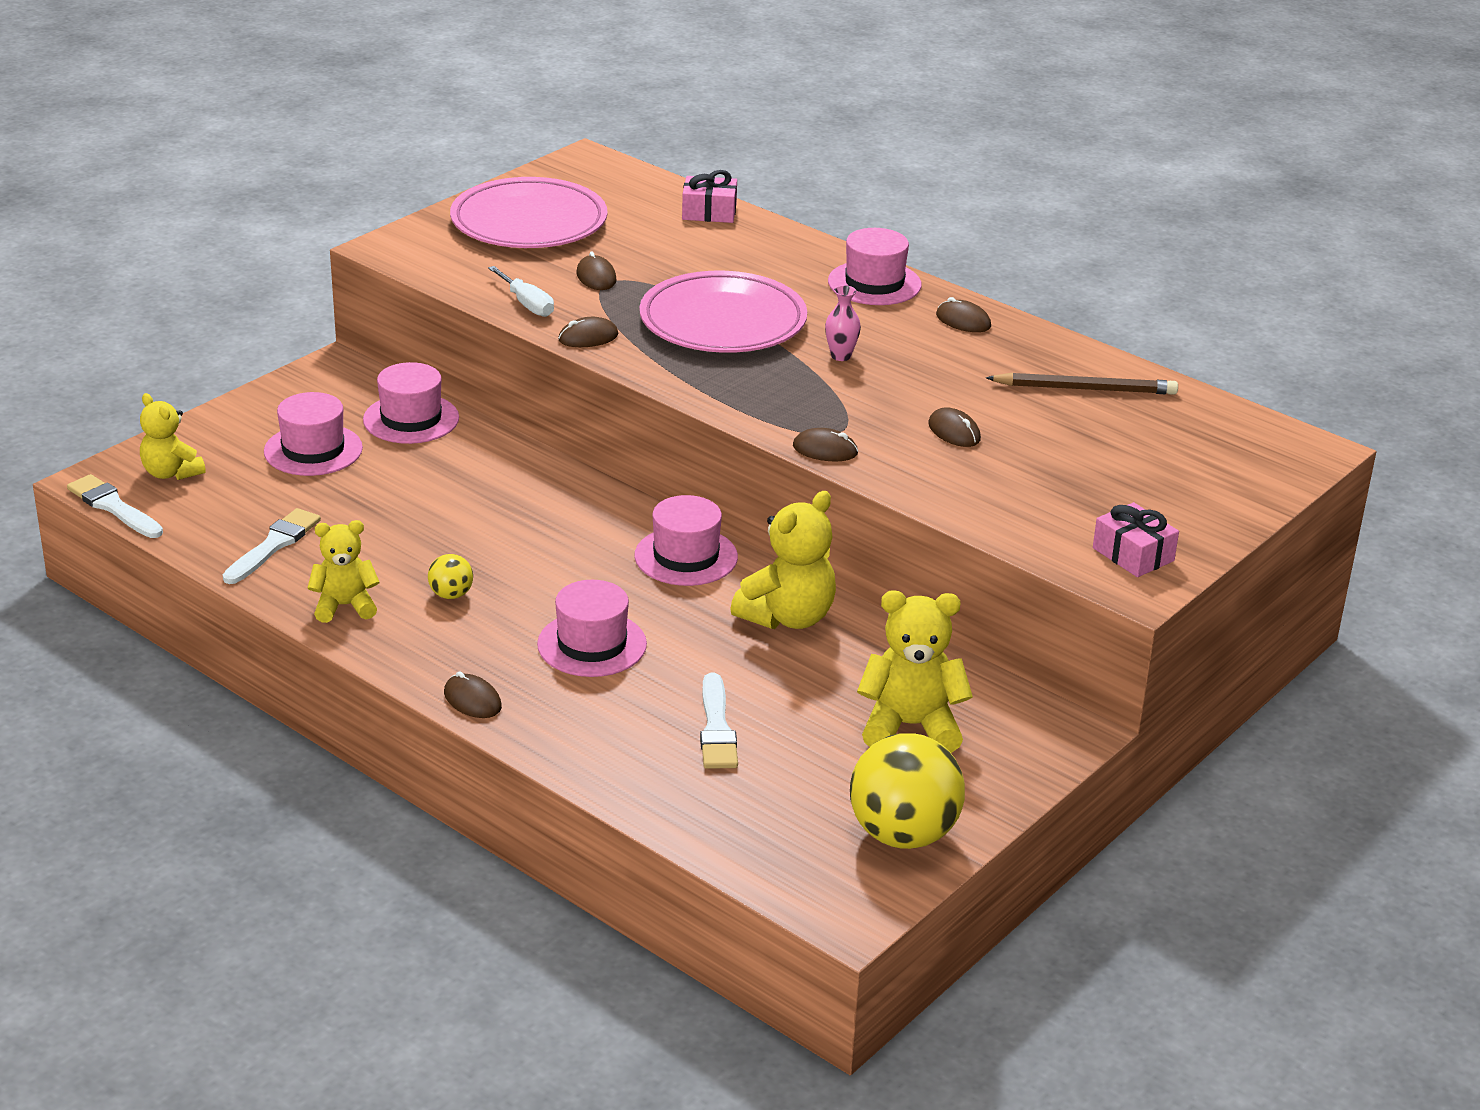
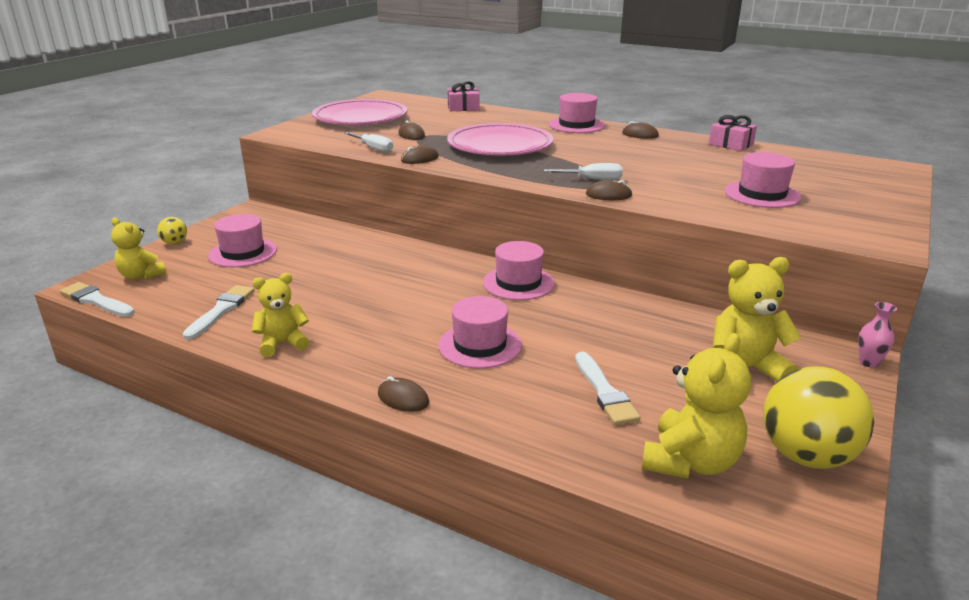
camera: 10 degrees left, 5 degrees down
(411, 419) = (306, 230): pink hat -> pink hat (762, 194)
(451, 595) = (362, 326): yellow ball -> yellow ball (175, 243)
(788, 617) = (608, 310): yellow teddy bear -> yellow teddy bear (690, 462)
(821, 415) = (592, 179): none -> white screwdriver
(841, 356) = (582, 154): pink vase -> pink vase (868, 363)
(954, 432) = (681, 179): brown mouse -> none
(1085, 389) = (738, 155): brown pencil -> none
(1133, 554) = (861, 226): pink gift -> pink gift (731, 144)

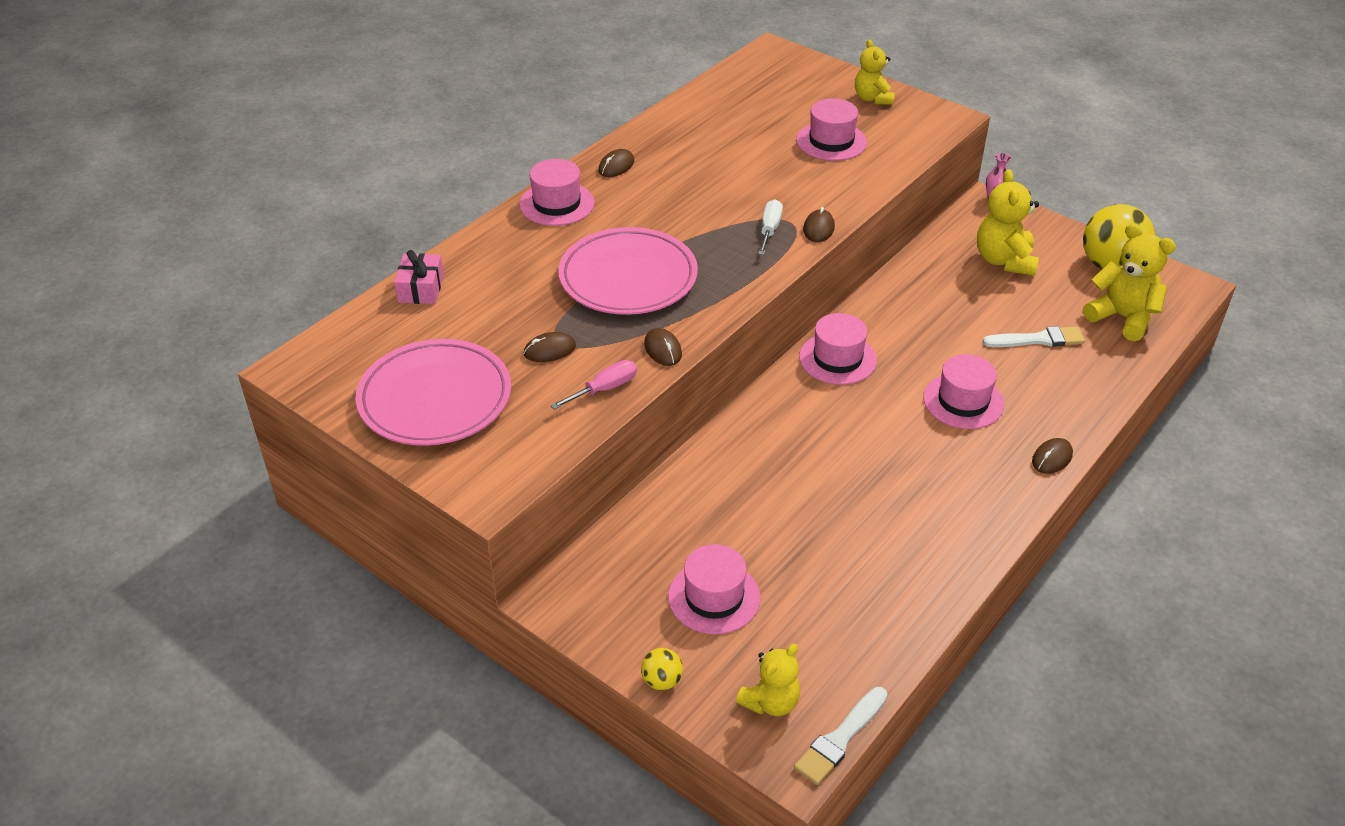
camera: 80 degrees left, 15 degrees up
(221, 310) = (878, 603): white brush -> none
(282, 343) = (956, 544): yellow teddy bear -> yellow teddy bear (872, 99)
(373, 149) = (604, 389): white screwdriver -> pink screwdriver
(731, 144) = (673, 117): pink gift -> none

